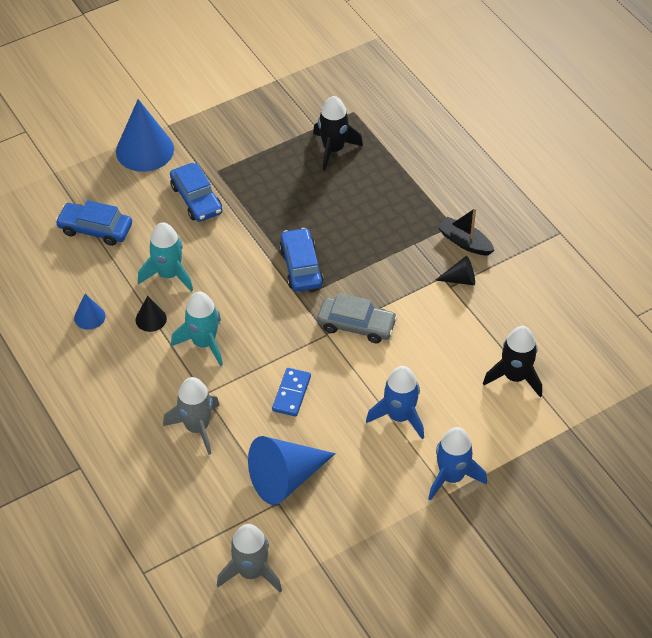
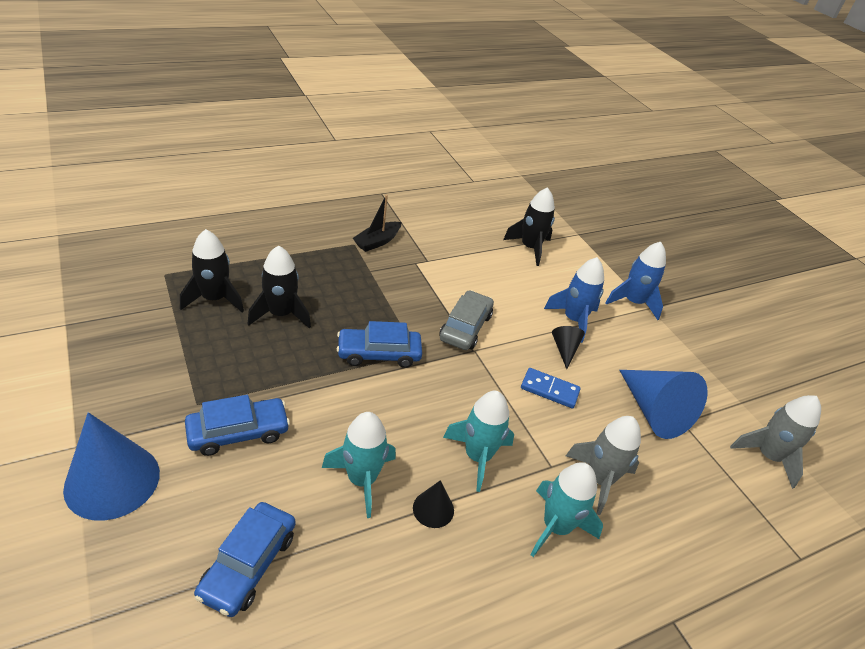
camera: 90 degrees left, 10 degrees down
(89, 317) = (419, 587): blue cone -> none
(147, 396) = (556, 527): none -> turquoise rocket
(329, 194) = (281, 314): none -> black rocket
(460, 279) = (420, 253): black cone -> black cone (564, 350)

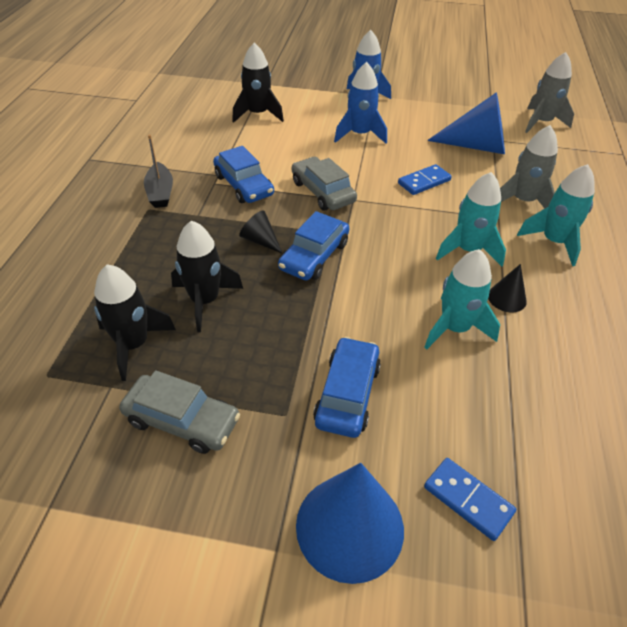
camera: 50 degrees left, 5 degrees up
(161, 352) = (182, 420): none -> grey car
(170, 551) = (468, 500): none -> blue domino
(248, 564) = (510, 442): blue car -> blue car (244, 185)
(564, 350) = (388, 154): black cone -> black cone (260, 240)

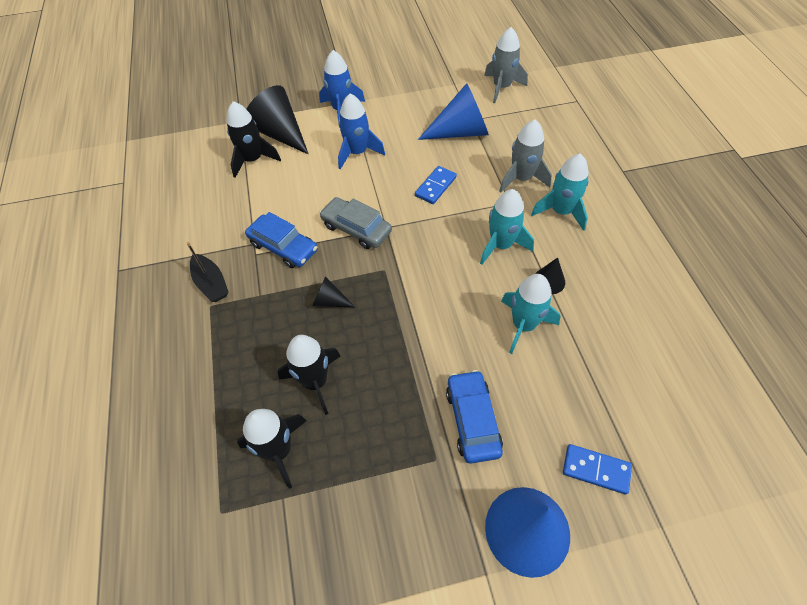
camera: 20 degrees left, 10 degrees up
(182, 420) = (359, 502): grey car -> none
(294, 102) = (280, 133): none -> black cone
(314, 256) = (383, 299): blue car -> none

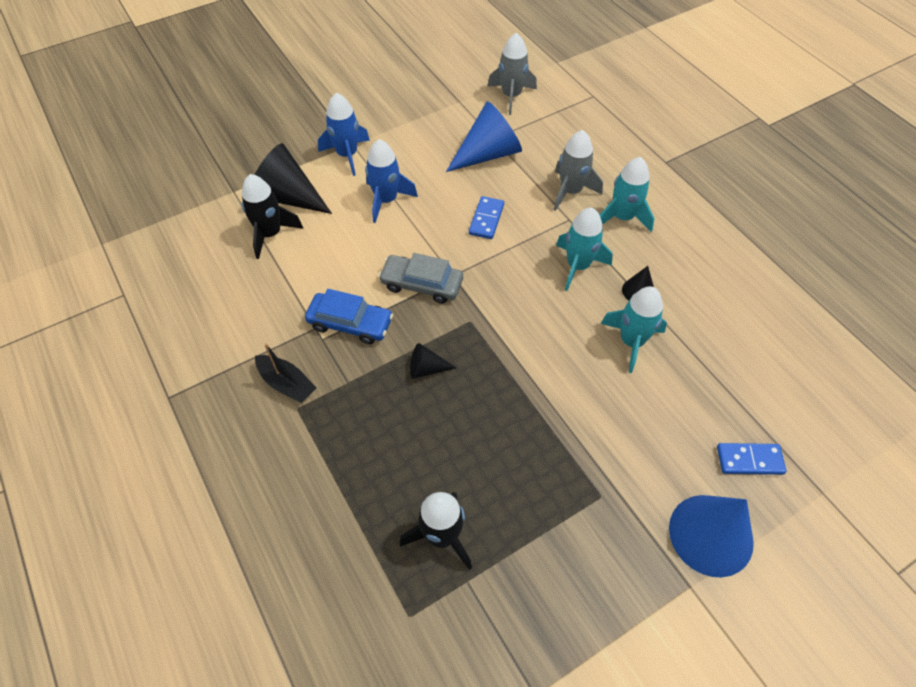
camera: 20 degrees left, 0 degrees up
(315, 382) = (448, 456): black rocket -> none
(472, 420) = (620, 448): blue car -> none

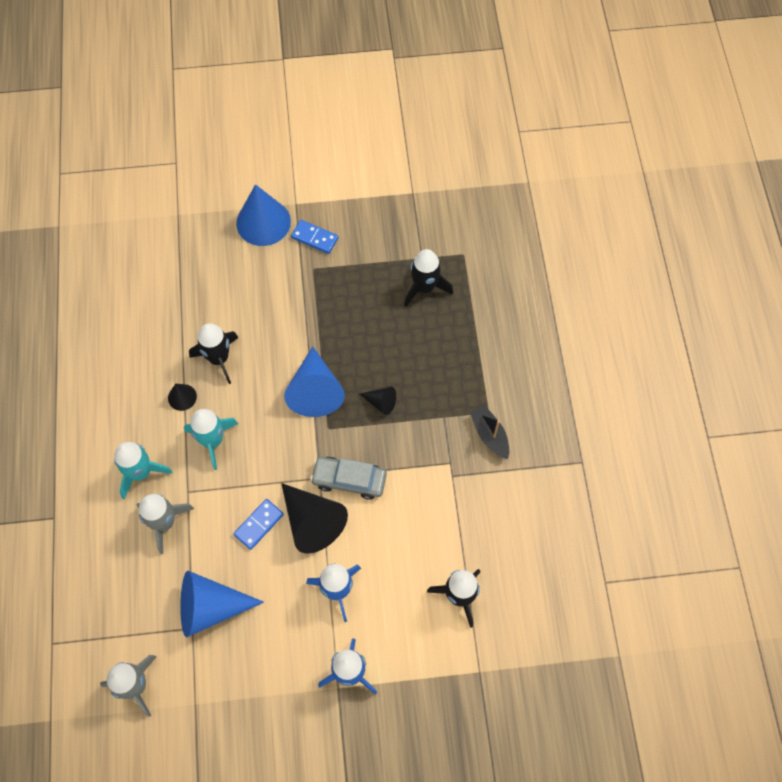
camera: 155 degrees left, 10 degrees up
(288, 197) = (428, 638): black cone -> black cone (312, 521)
(350, 323) = (422, 467): blue car -> none
(421, 284) = (349, 480): grey car -> grey car turned 150 degrees clockwise
(506, 352) = (315, 390): none -> blue cone
(631, 341) = (219, 358): turquoise rocket -> black rocket
(749, 460) = (205, 250): blue domino -> blue domino (314, 238)

